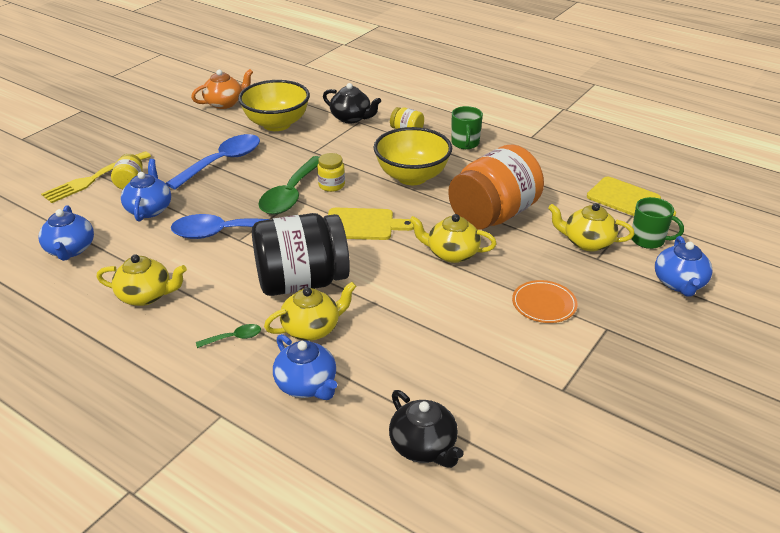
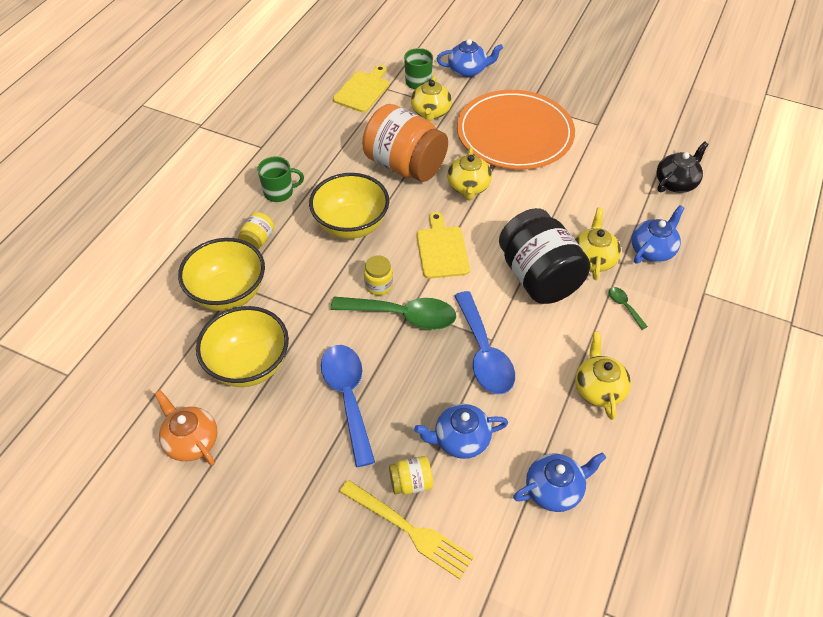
camera: 100 degrees left, 15 degrees up
(222, 162) = (348, 398): blue spoon -> blue spoon turned 45 degrees clockwise
(312, 328) = (593, 259): yellow teapot -> yellow teapot turned 45 degrees clockwise
(351, 118) = (228, 293): black teapot -> yellow bowl
(544, 304) = (514, 134): orange plate -> orange plate, size x2.44

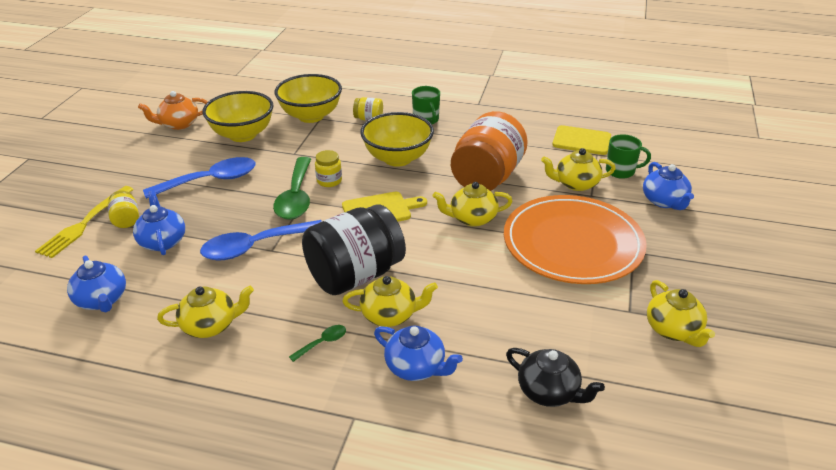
camera: 80 degrees right, 15 degrees down
(191, 441) = (178, 124): orange teapot -> orange teapot turned 150 degrees counterclockwise
(618, 109) = (673, 330): none -> yellow teapot

